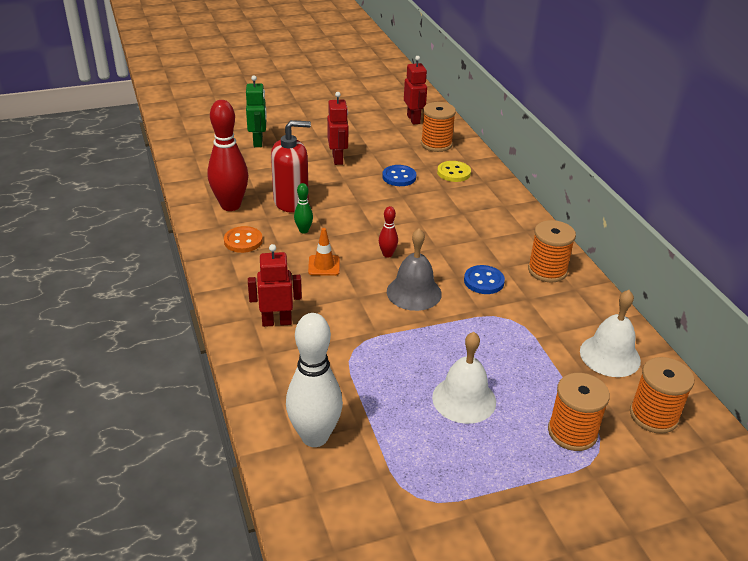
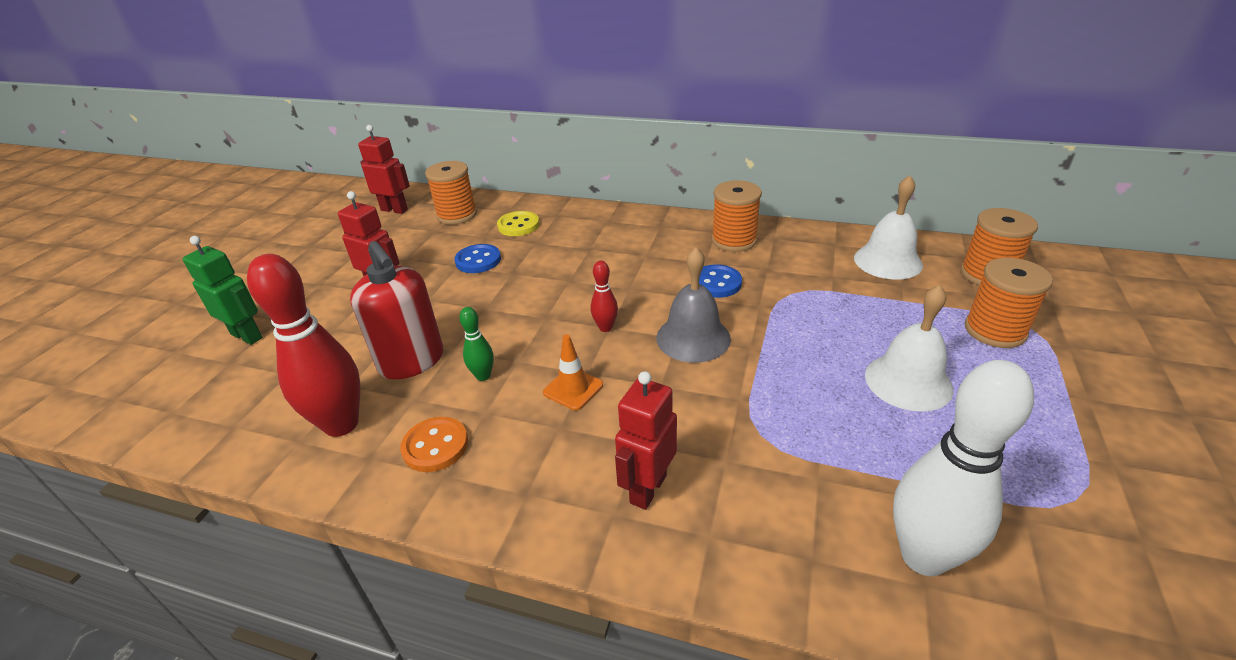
camera: 50 degrees left, 0 degrees up
(291, 202) = (411, 361): red soap dispenser -> red soap dispenser turned 120 degrees clockwise

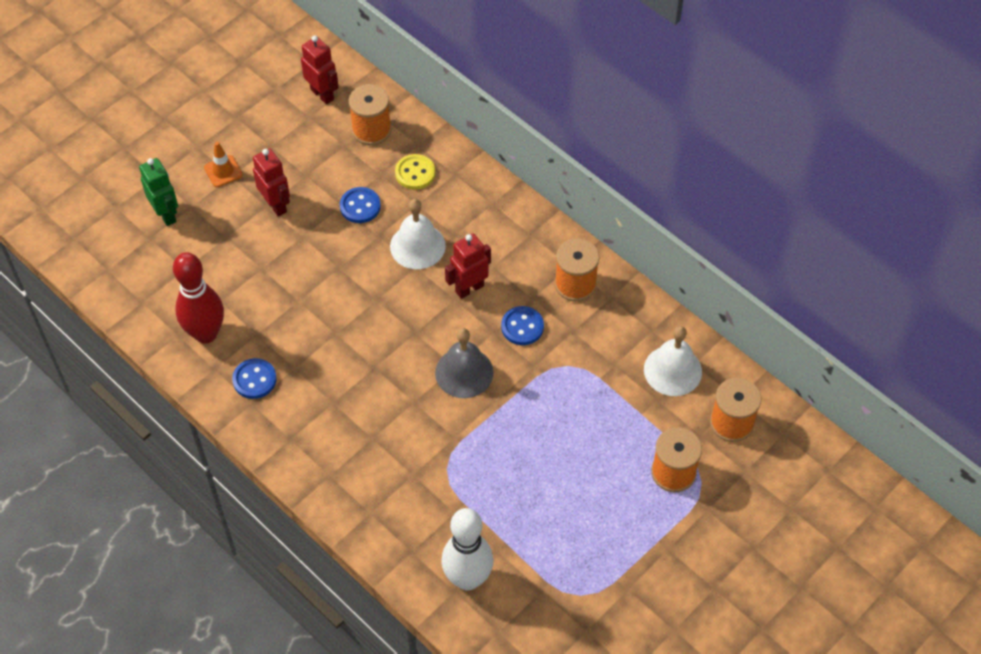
camera: 25 degrees right, 20 degrees up
(411, 361) = (267, 298): red soap dispenser -> none
(435, 446) = (254, 379): orange button -> blue button
(483, 376) = (307, 336): green bowling pin -> none
(573, 389) = (358, 376): orange traffic cone -> orange traffic cone (223, 171)
(605, 328) = (411, 332): red bowling pin -> none
(647, 489) = (357, 470): red robot -> red robot (469, 288)
(908, 381) = (571, 479): white bell -> white bell (417, 246)

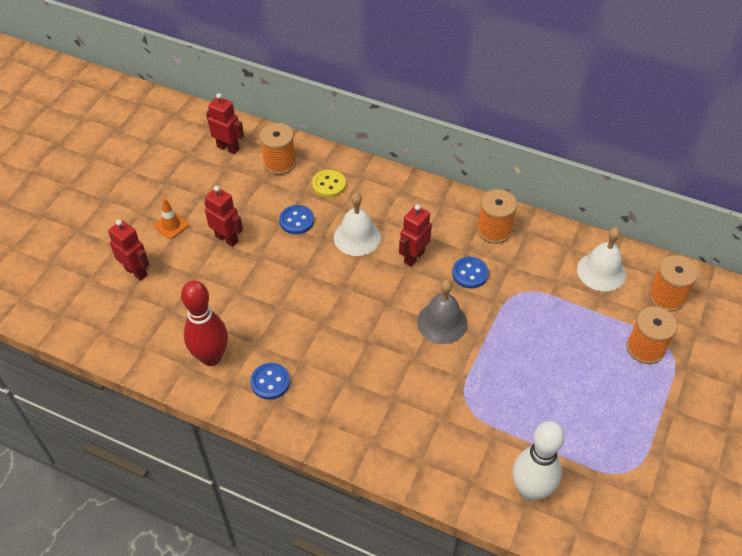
camera: 20 degrees left, 5 degrees down
(166, 214) = (136, 272): green robot -> red robot

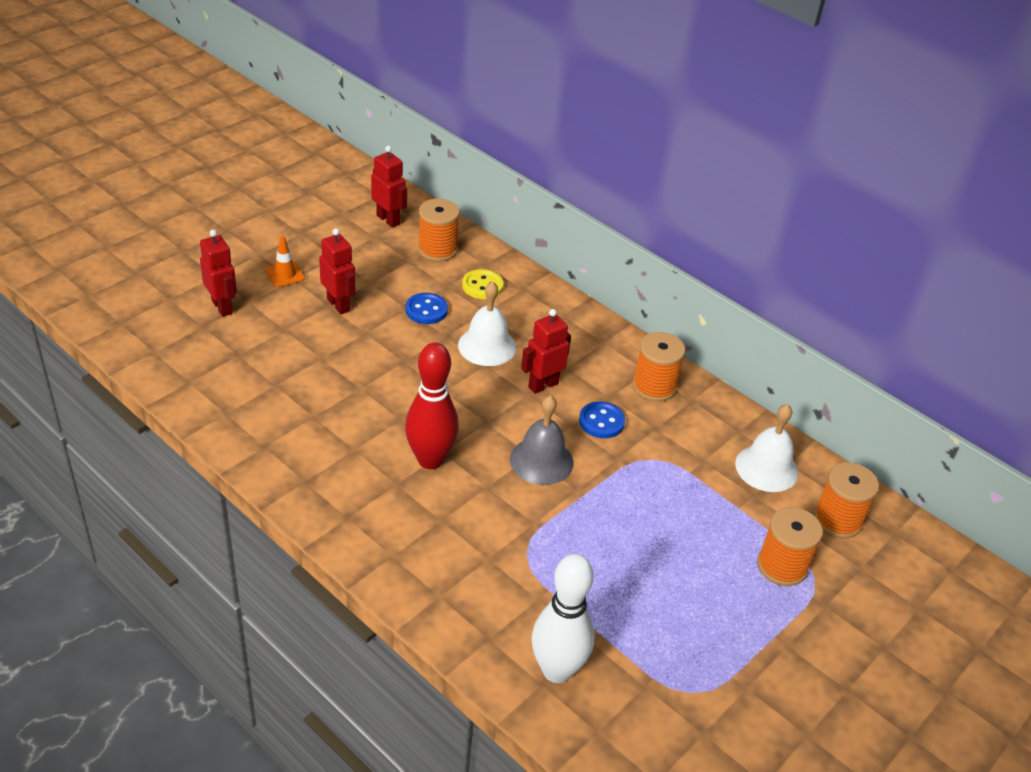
camera: 15 degrees right, 10 degrees down
(211, 357) = (257, 413): red bowling pin -> red bowling pin (430, 459)
(270, 382) = (309, 458): blue button -> none

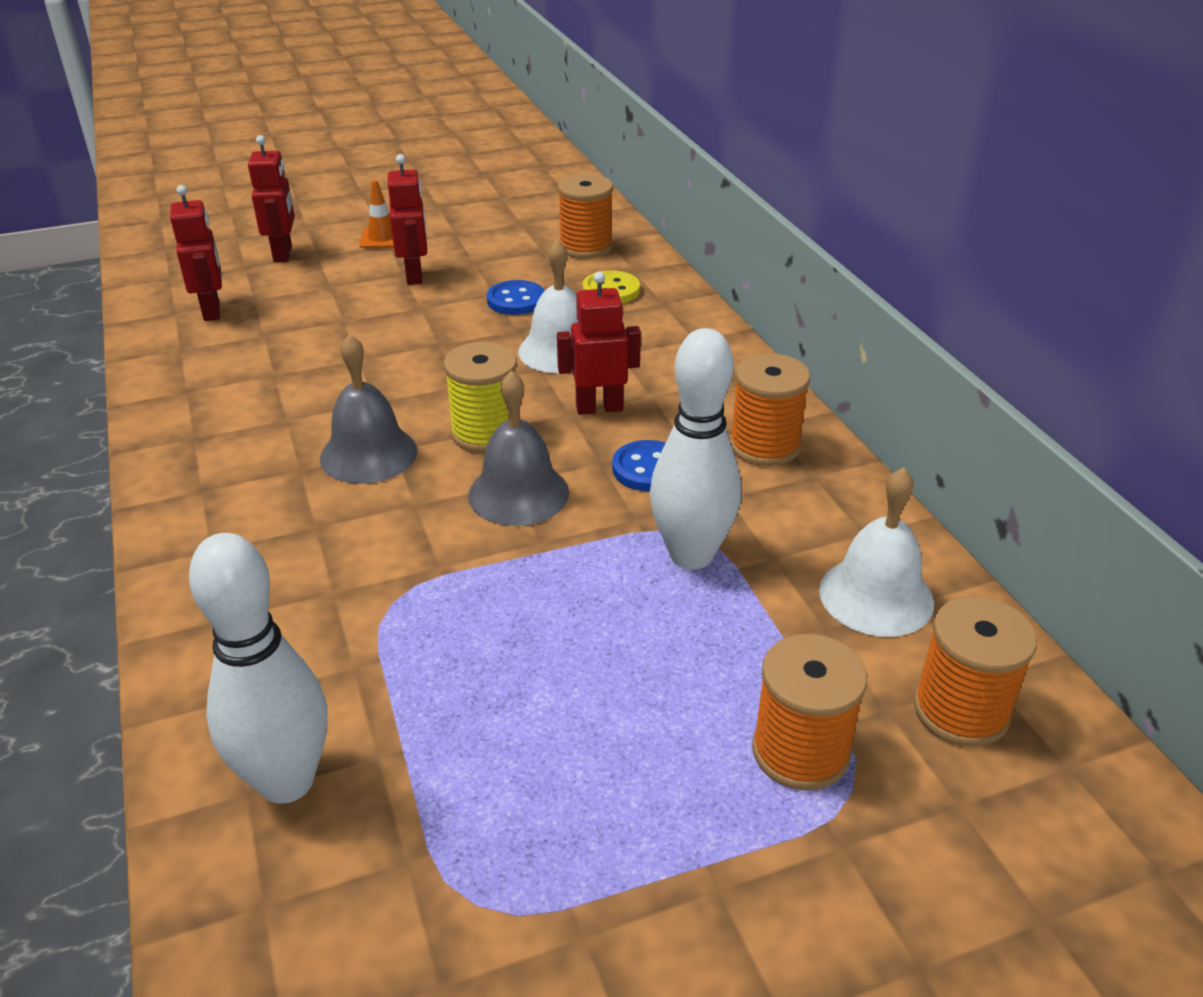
camera: 30 degrees right, 5 degrees down
(388, 219) = (552, 211): red robot -> red robot (212, 311)
(430, 459) = (368, 454): red bowling pin -> grey bell
(489, 423) = (486, 433): none -> yellow spool
(662, 472) = (691, 555): none -> white bowling pin

